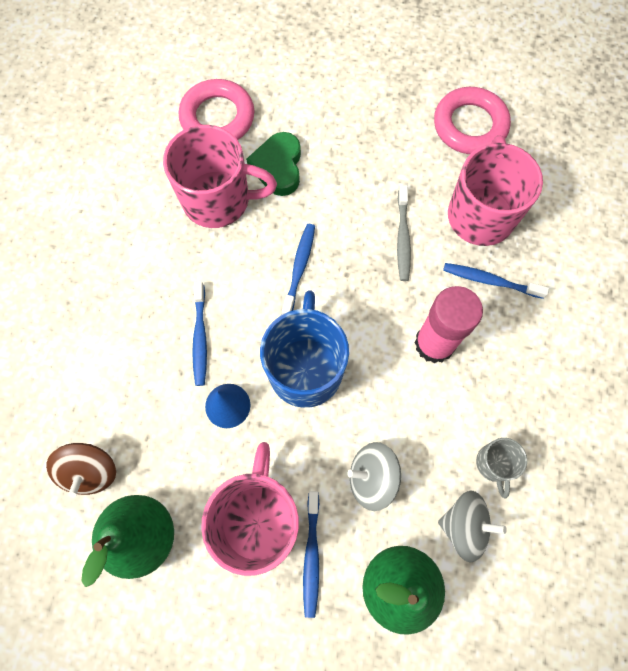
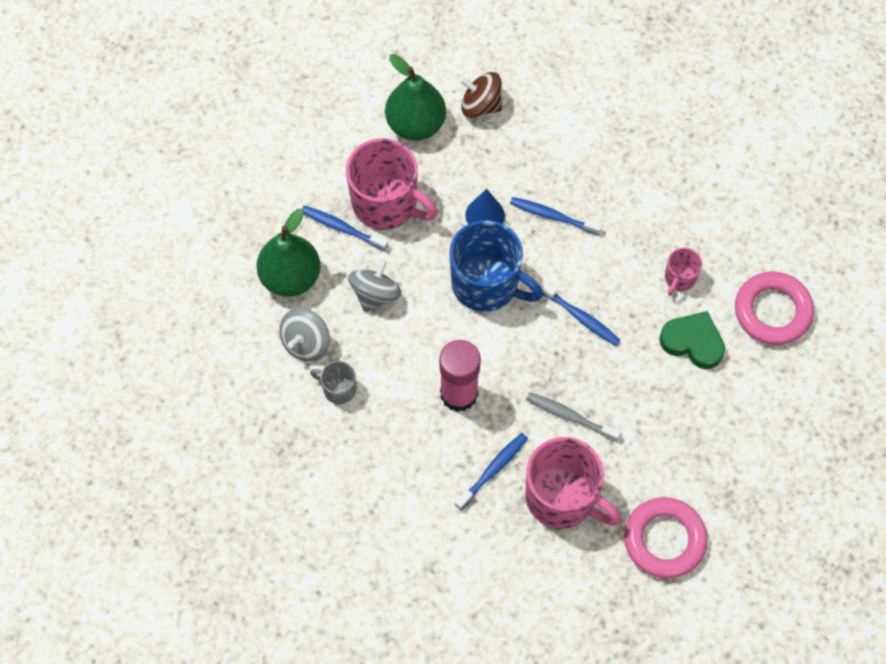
camera: 115 degrees right, 5 degrees down
(218, 200) = (679, 278): pink mug -> pink mug, size x0.48

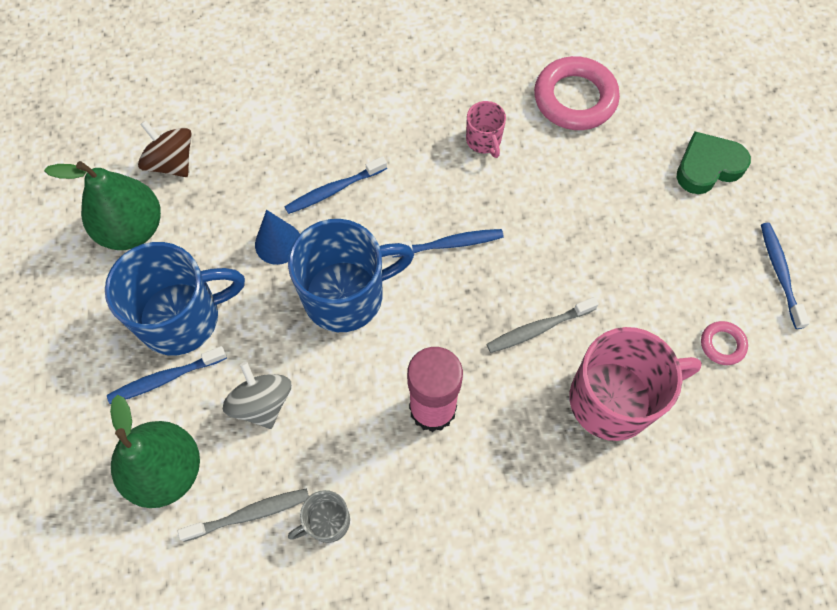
camera: 50 degrees left, 0 degrees up
(306, 343) = (249, 514): grey spinning top -> grey toothbrush
(386, 203) = (182, 318): pink mug -> blue mug
(481, 105) = (172, 163): brown spinning top -> brown spinning top turned 75 degrees clockwise
(493, 470) = (536, 440): blue toothbrush -> blue toothbrush (779, 273)
(664, 540) = (722, 344): pink ring -> pink ring, size x0.48
(693, 342) = (551, 176): green heart -> green heart (708, 167)

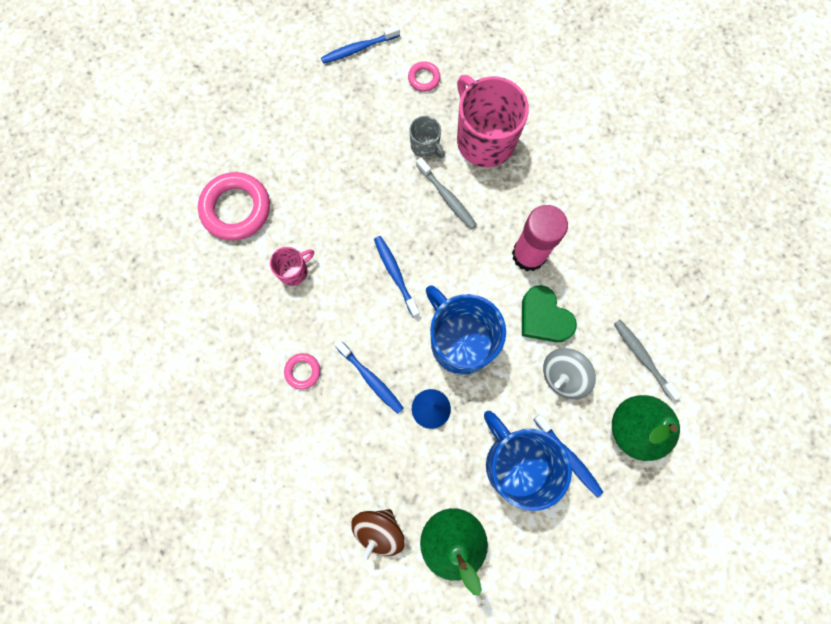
camera: 105 degrees left, 10 degrees up
(327, 521) = (629, 303): grey mug -> grey mug (425, 146)
(364, 127) = (302, 371): none -> pink ring
(708, 167) = (280, 104): green heart -> green heart (544, 318)

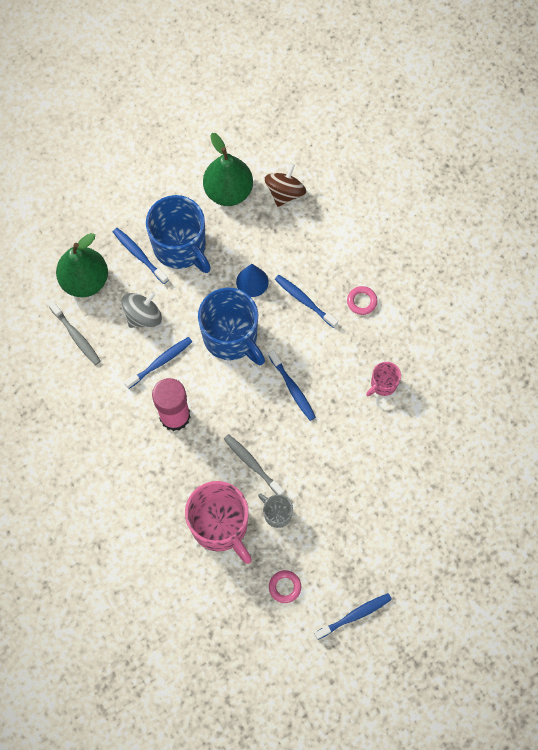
camera: 175 degrees right, 5 degrees down
(236, 209) = (445, 436): pink ring -> none
(544, 318) = (160, 362): green heart -> blue toothbrush

